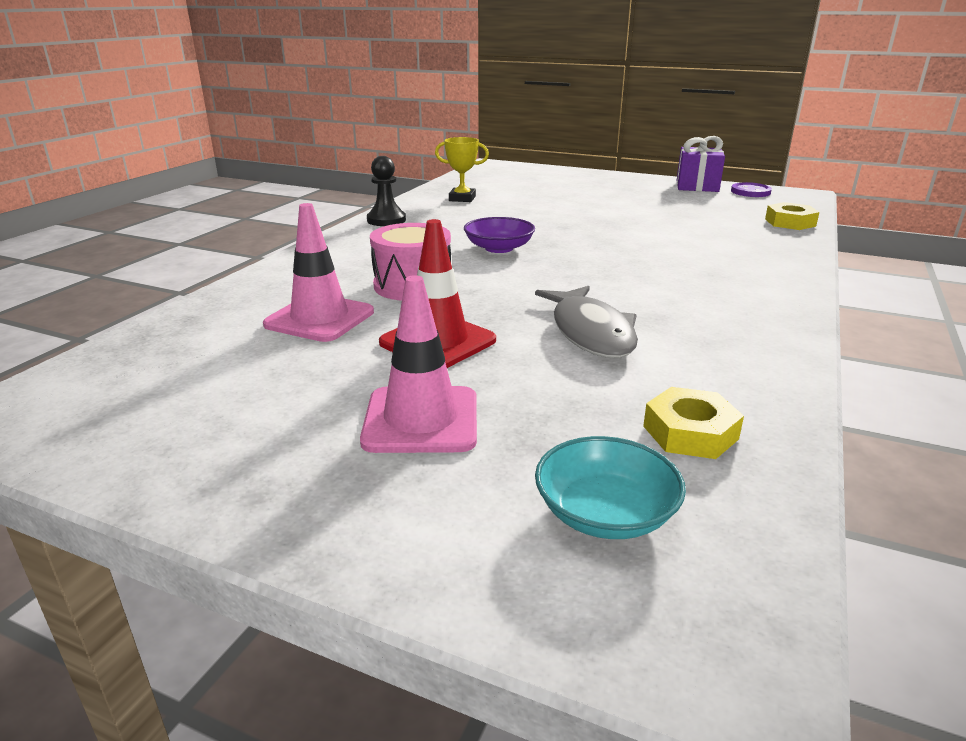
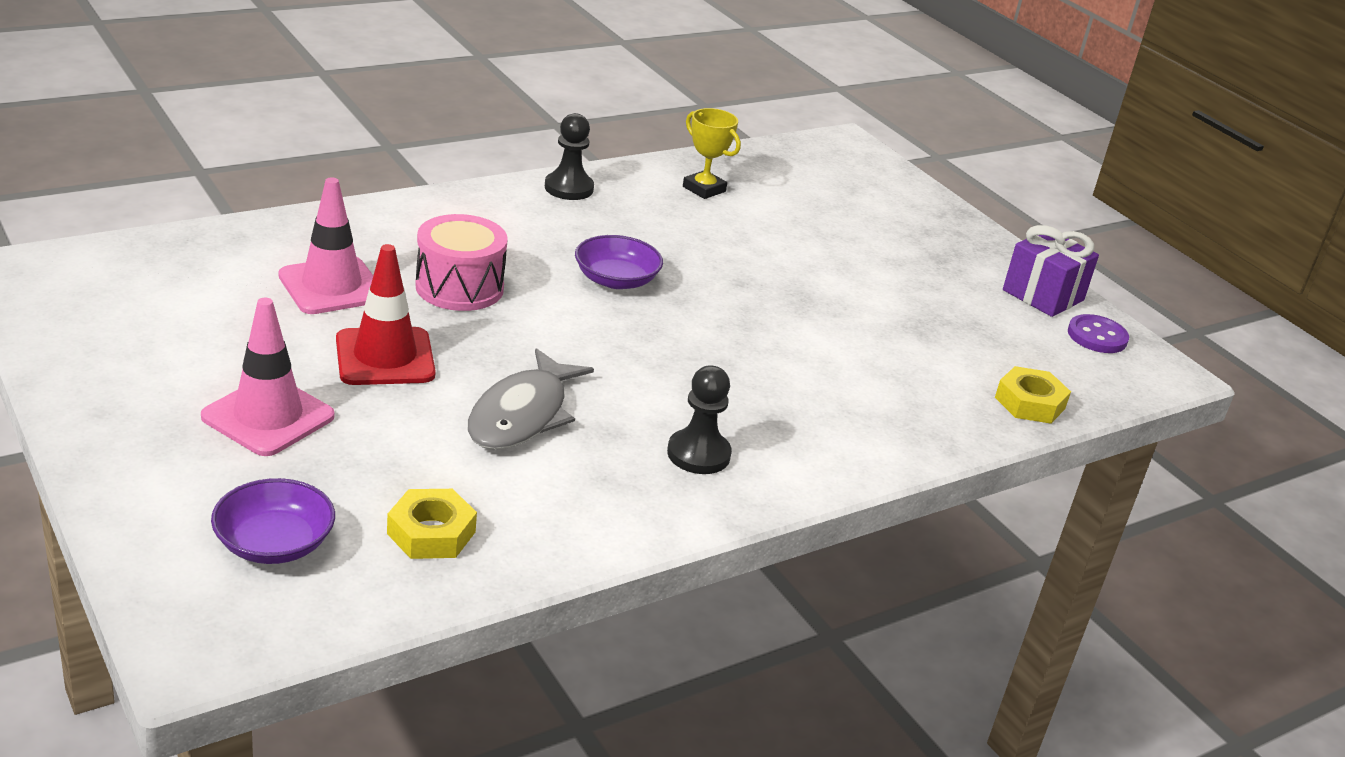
camera: 30 degrees right, 5 degrees up
(605, 513) = (274, 543): turquoise bowl -> purple bowl
(722, 306) = (698, 454): none -> black pawn

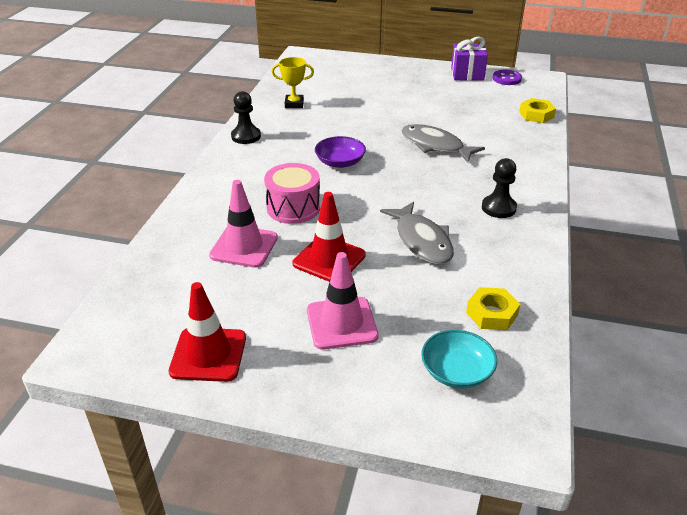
camera: 40 degrees left, 5 degrees up
(107, 347) = (208, 354): none -> red traffic cone
(274, 543) = (456, 371): purple bowl -> turquoise bowl
(780, 340) = (435, 146): none -> grey fish

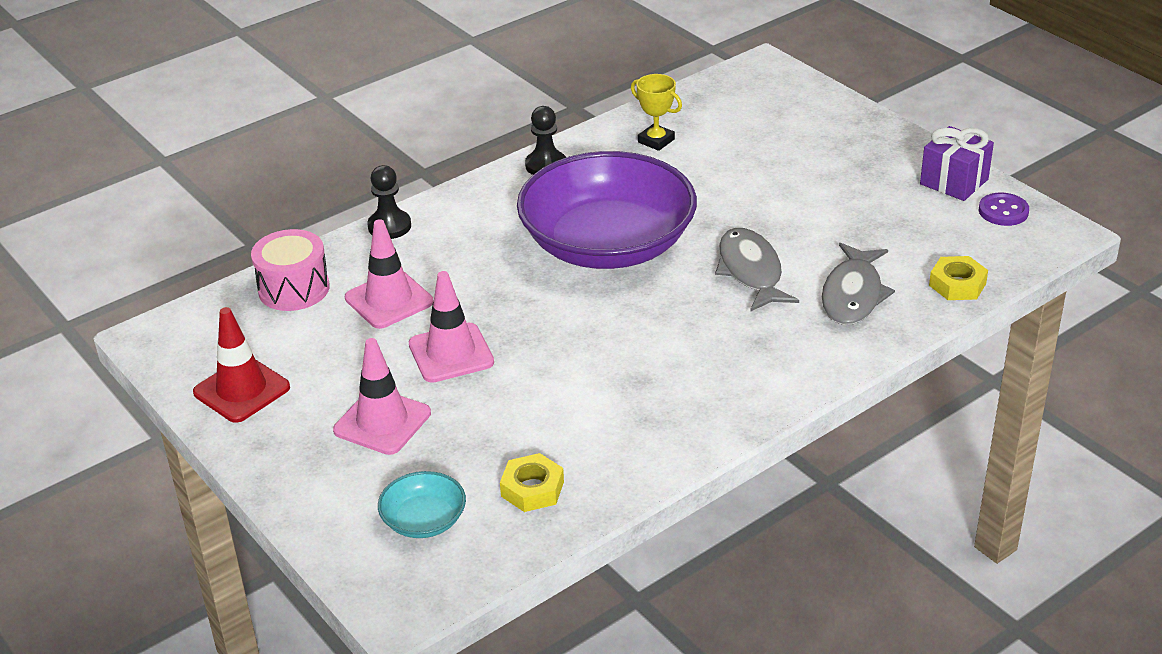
camera: 40 degrees right, 0 degrees up
(293, 208) = (487, 279): pink drum -> pink drum (294, 289)
(329, 259) = (451, 353): red traffic cone -> pink traffic cone
(340, 162) = (607, 244): purple bowl -> purple bowl, size x2.45
(422, 241) = (569, 380): grey fish -> grey fish (853, 295)
(498, 208) = (710, 384): black pawn -> black pawn (389, 226)

